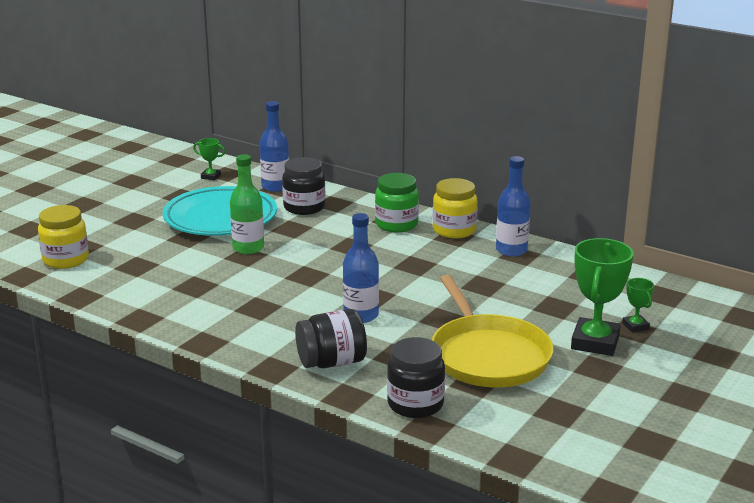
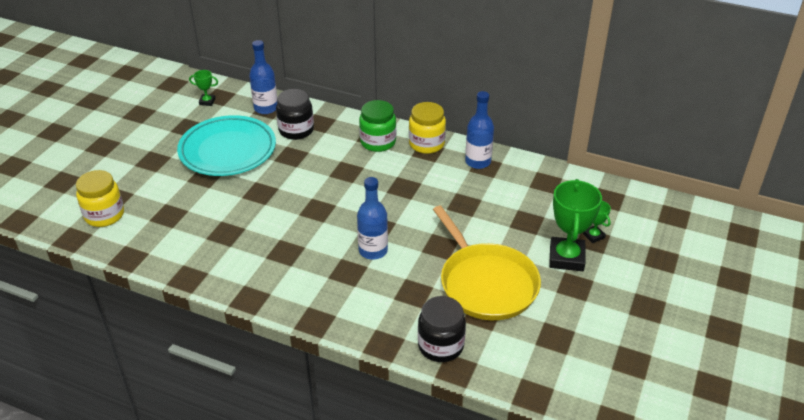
camera: 10 degrees left, 15 degrees up
(248, 248) = (260, 183): green bottle -> none
(332, 362) = (362, 307): black jar -> none

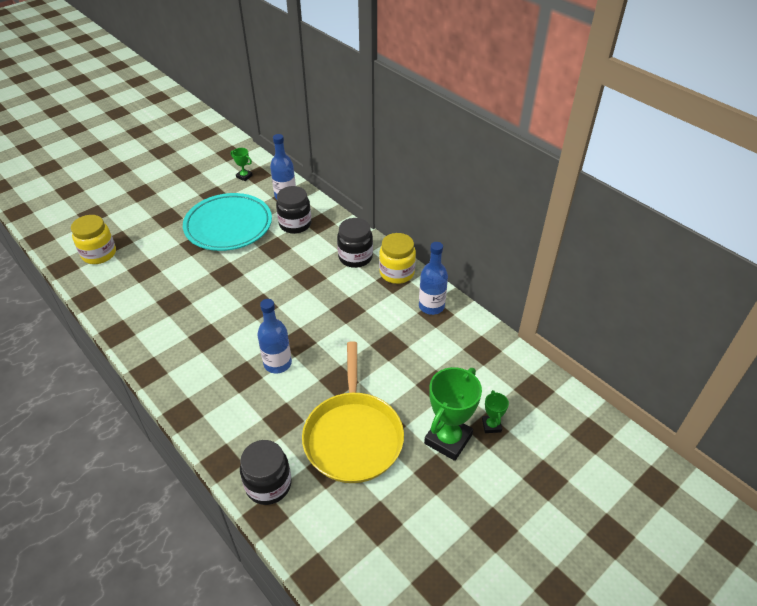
camera: 25 degrees right, 5 degrees up
(378, 142) = (355, 257): green jar -> black jar

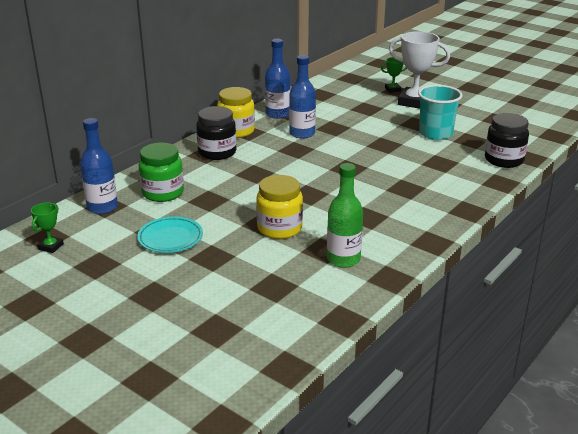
camera: 100 degrees left, 15 degrees down
(99, 254) = (250, 338): yellow jar -> yellow jar (279, 228)
(155, 311) = (343, 259): none -> green bottle
(228, 226) = (170, 238): turquoise plate -> turquoise plate, size x0.53
(277, 363) = (380, 173): blue bottle -> blue bottle (302, 133)
(295, 224) = (163, 193): black jar -> green jar
(353, 436) = (435, 133): yellow pan -> turquoise cup
(448, 439) = (414, 102): green trophy -> white trophy

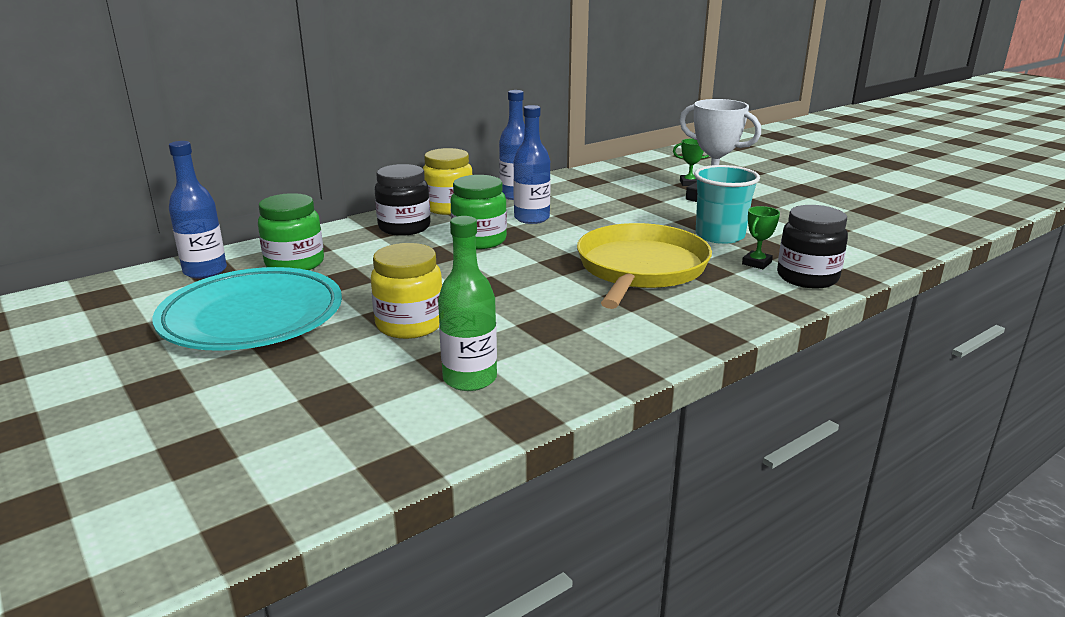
camera: 15 degrees right, 5 degrees down
(50, 246) = (95, 307): green trophy -> green trophy (756, 263)
(170, 238) = (252, 318): turquoise plate -> turquoise plate, size x1.89
(278, 157) = (479, 240): none -> green jar
(399, 166) = (640, 269): none -> yellow pan

